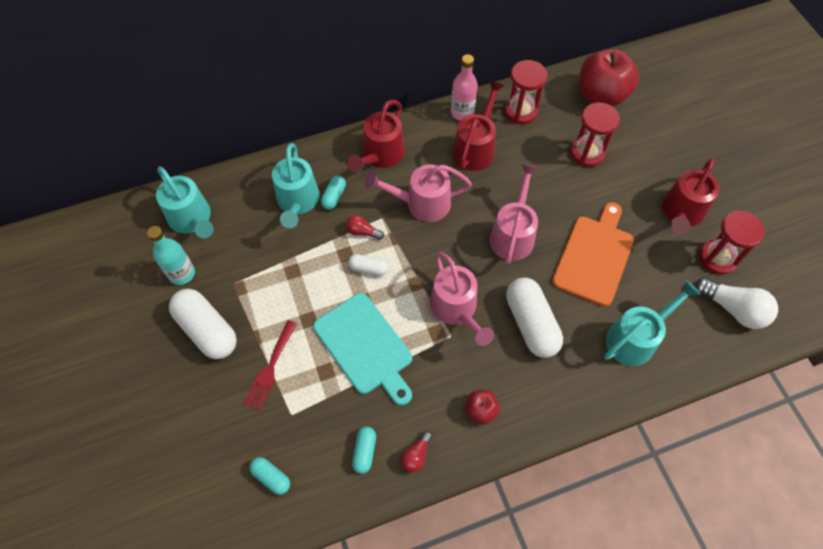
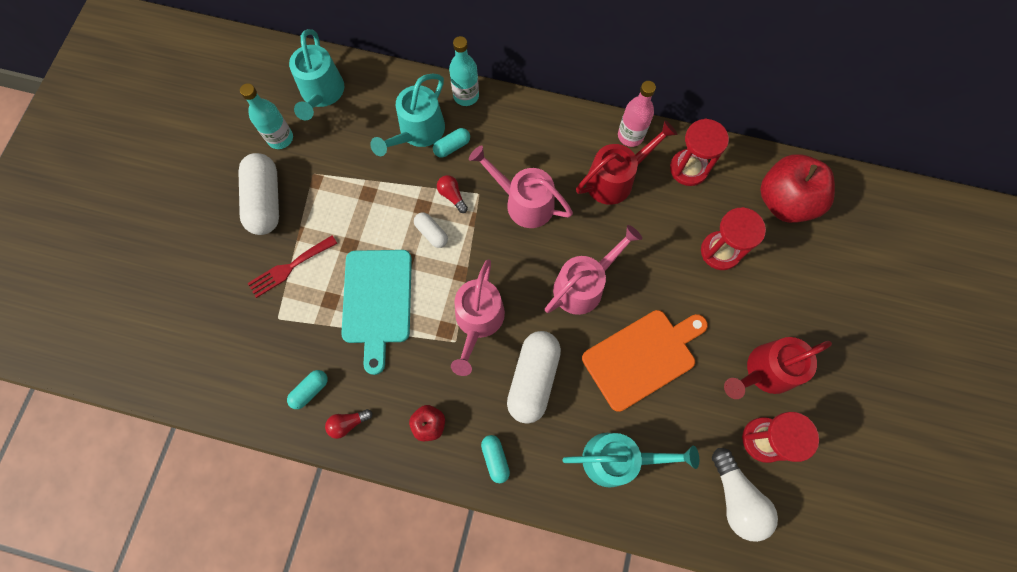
camera: 35 degrees right, 10 degrees up
(271, 477) = (226, 359): turquoise capsule -> turquoise capsule (495, 459)
(315, 154) = (466, 96): none -> turquoise bottle
(380, 156) = (521, 133): red watering can -> none

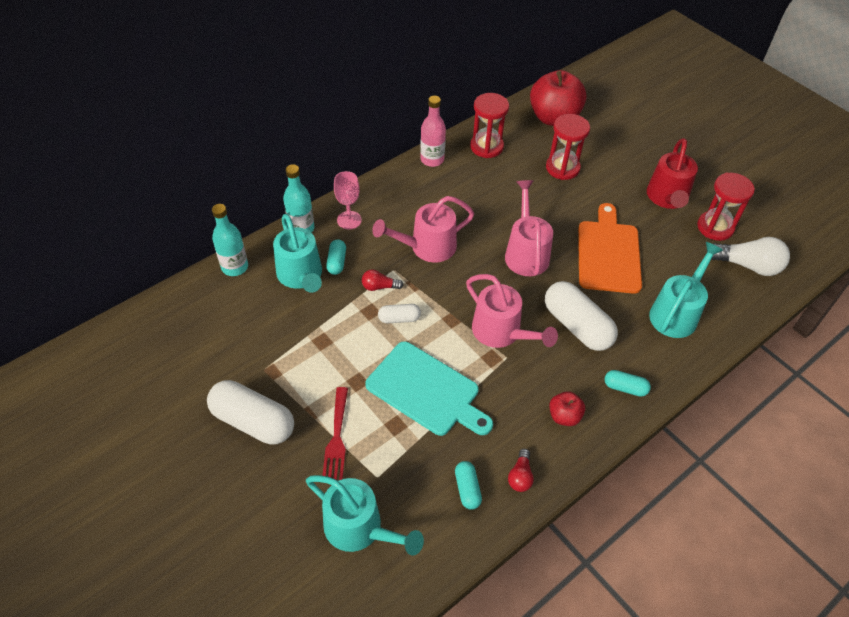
camera: 55 degrees left, 20 degrees down
(280, 138) = (203, 374): turquoise bottle -> turquoise bottle (235, 267)
(322, 94) = (194, 320): turquoise watering can -> turquoise watering can (360, 529)
(504, 123) = (349, 220): none -> pink goblet
(616, 179) = (458, 186): red watering can -> none

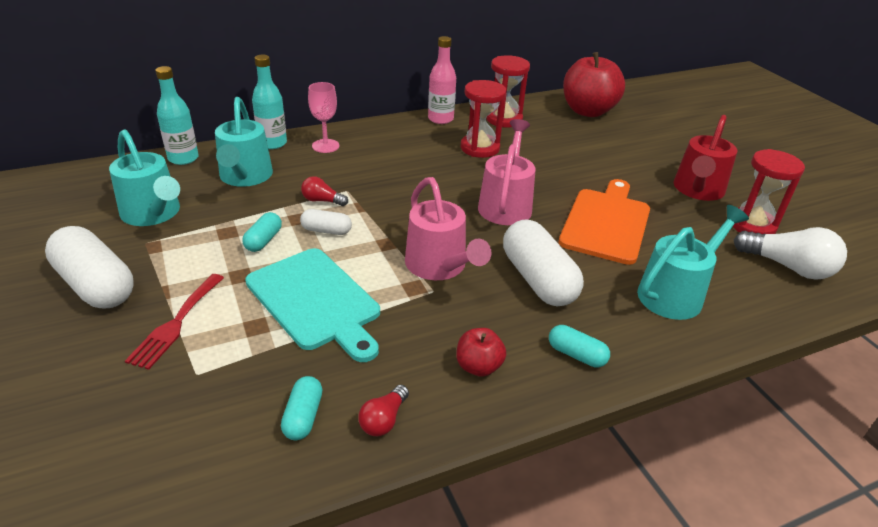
camera: 15 degrees right, 15 degrees down
(337, 262) = (290, 174): turquoise capsule -> turquoise capsule (263, 240)
(360, 529) = (133, 426): turquoise watering can -> turquoise watering can (154, 214)
(426, 247) = (394, 180): pink watering can -> none
(562, 168) = (581, 147): red hourglass -> red hourglass (480, 148)

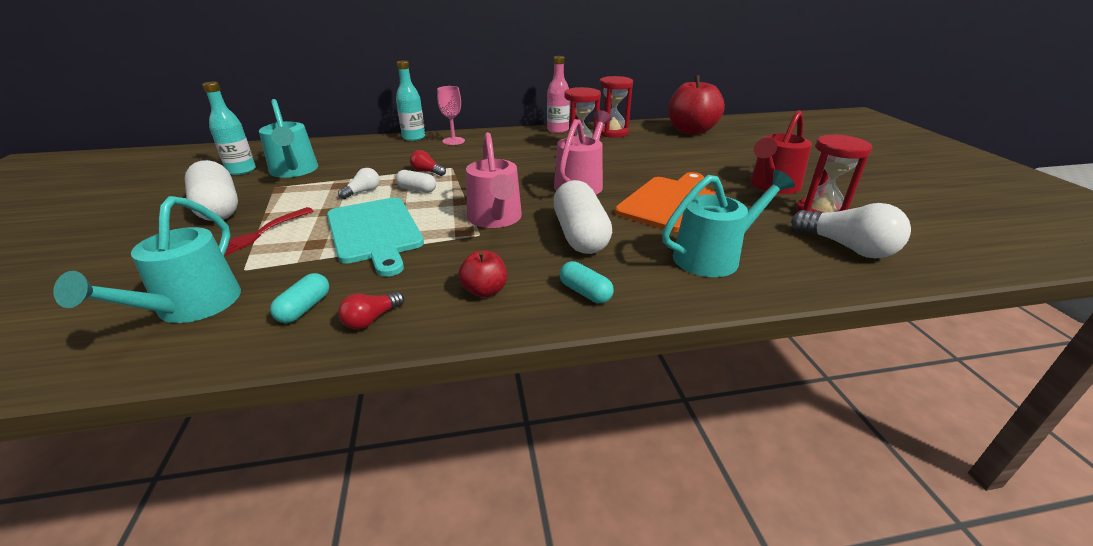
camera: 15 degrees right, 5 degrees down
(183, 158) = (341, 142): turquoise bottle -> turquoise bottle (241, 170)
(245, 177) = (378, 155): turquoise watering can -> turquoise watering can (190, 308)
(263, 240) = (363, 192): turquoise capsule -> white light bulb

